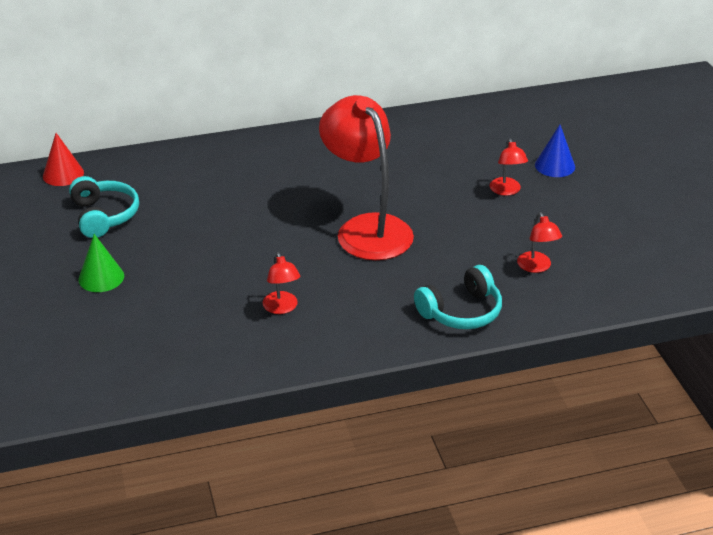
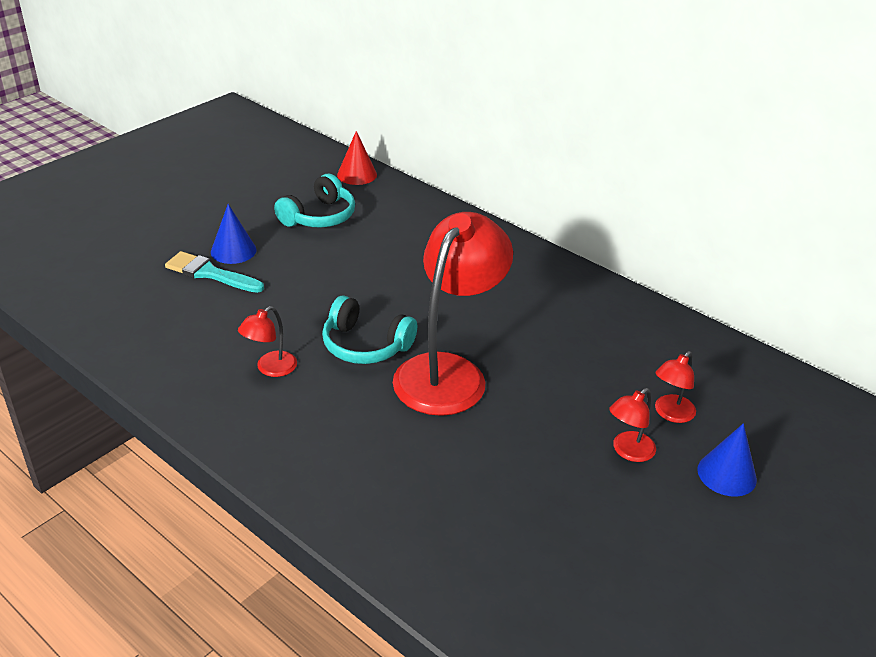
camera: 55 degrees right, 0 degrees up
(101, 277) = (233, 251): green cone -> blue cone
(120, 300) = (210, 273): none -> turquoise brush
(461, 311) = (366, 502): turquoise headphones -> turquoise headphones (365, 345)
(537, 267) = (506, 537): red lamp -> red lamp (670, 414)

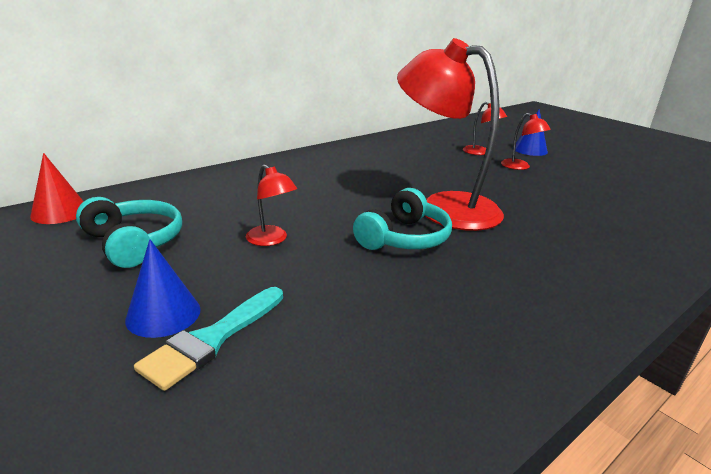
camera: 80 degrees left, 10 degrees down
(270, 369) = (444, 296): red lamp -> red lamp (271, 240)

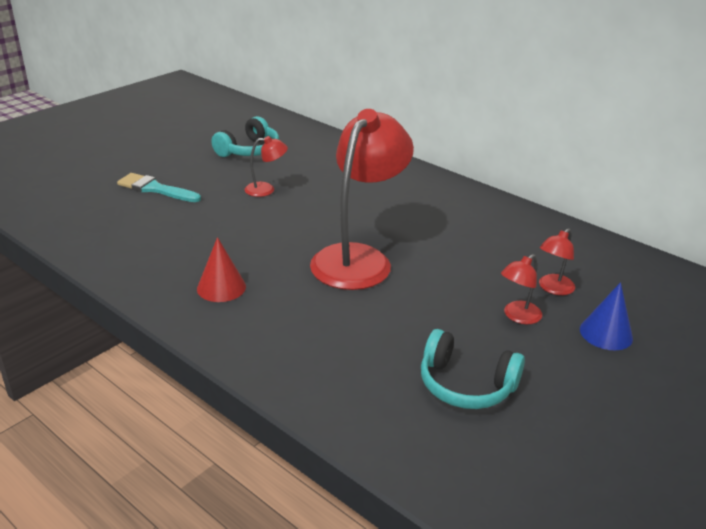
camera: 80 degrees right, 5 degrees up
(60, 212) = (281, 123): red cone -> red cone (221, 287)
(163, 314) = (176, 173): blue cone -> none
(271, 240) = (266, 189): red lamp -> red lamp turned 135 degrees counterclockwise
(404, 238) = (286, 239): turquoise headphones -> turquoise headphones (466, 385)

